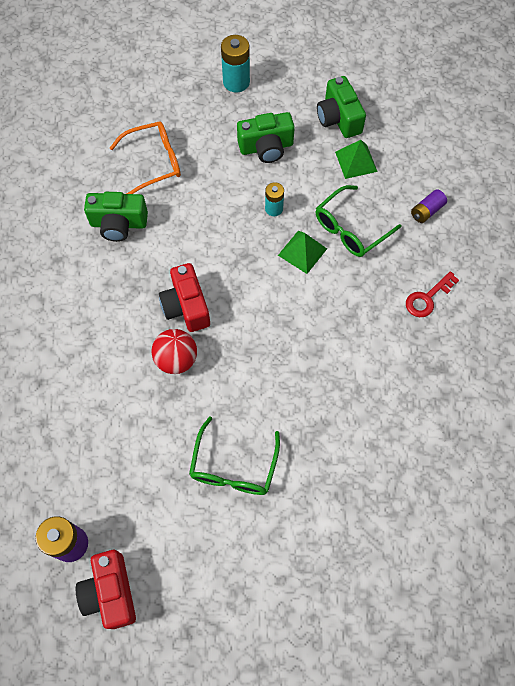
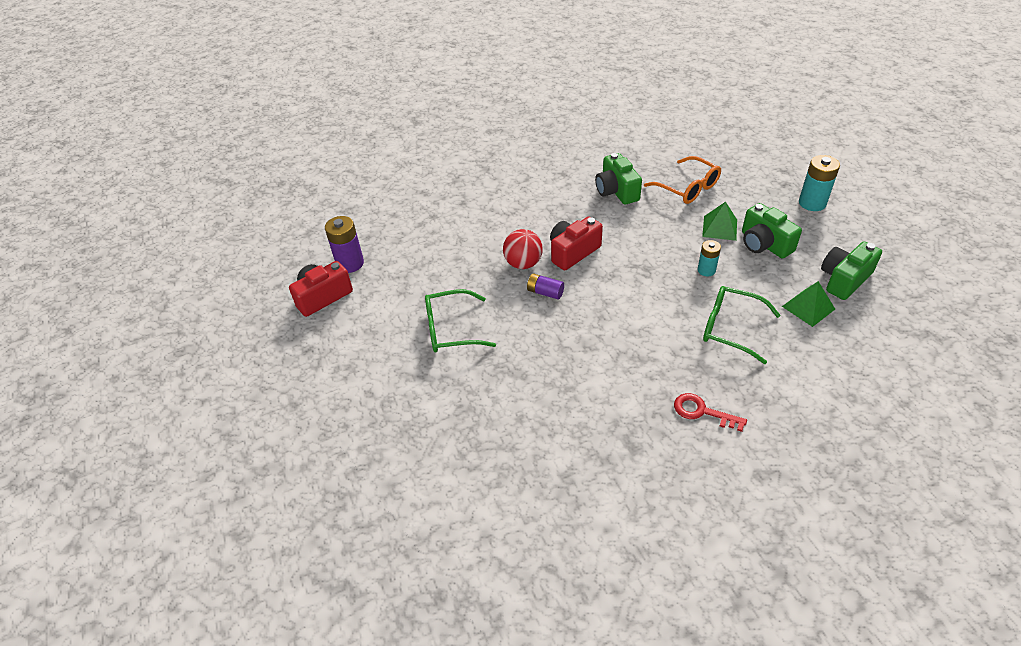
camera: 70 degrees right, 20 degrees down
(302, 252) = (678, 303): green pyramid -> green pyramid (719, 228)
(426, 211) = (802, 380): purple battery -> purple battery (545, 292)

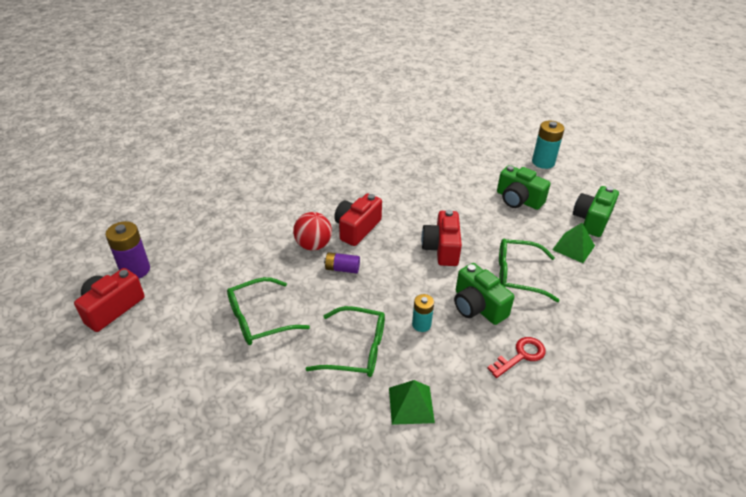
camera: 20 degrees left, 5 degrees down
(535, 375) = (356, 350): none -> green glasses
(616, 191) = (379, 170): green camera -> green camera (477, 306)
(656, 286) = (442, 248): none -> red camera
(687, 188) = (439, 161): orange glasses -> none
(702, 412) = (521, 355): red key -> red key turned 135 degrees clockwise
(706, 270) = (479, 228): turquoise battery -> turquoise battery (421, 324)
(719, 228) = (477, 191): green pyramid -> green pyramid (411, 405)

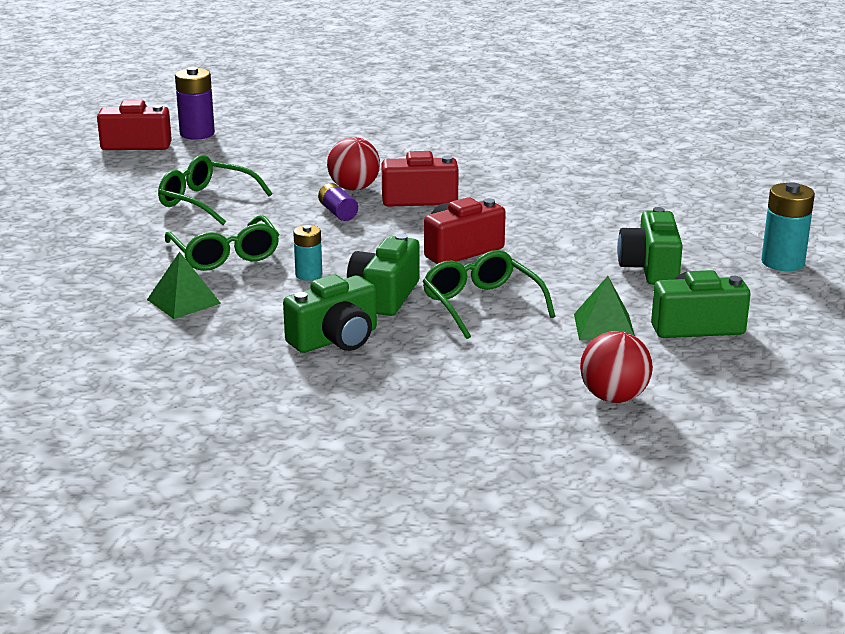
camera: 55 degrees right, 15 degrees down
(521, 355) = (335, 339): red key -> green camera
(653, 284) = (613, 397): none -> red ball

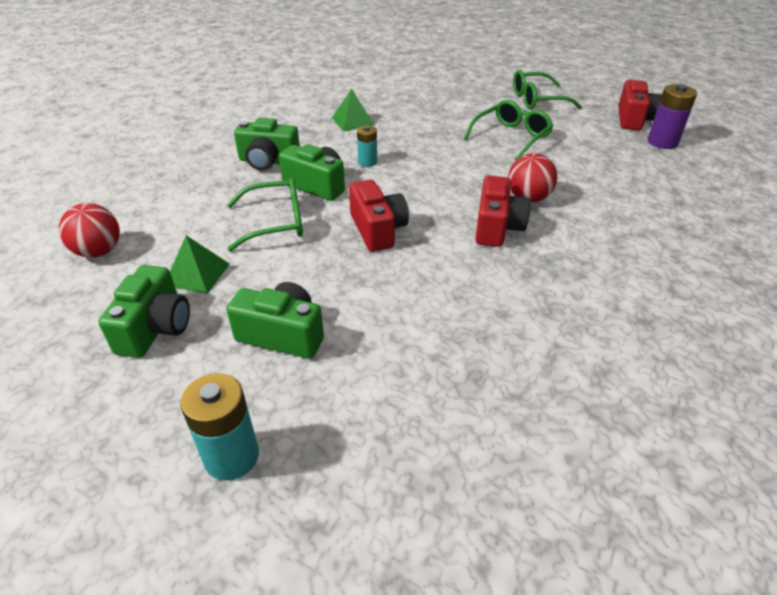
camera: 105 degrees right, 15 degrees up
(225, 255) = (413, 137): green glasses -> green glasses (537, 100)
(335, 339) = (268, 161): green camera -> green camera turned 60 degrees counterclockwise
(338, 212) = (476, 185): purple battery -> none

